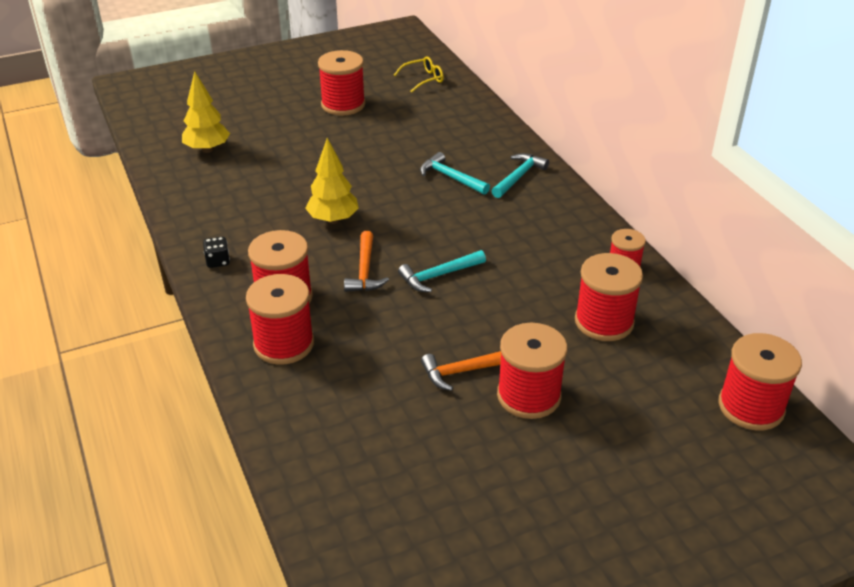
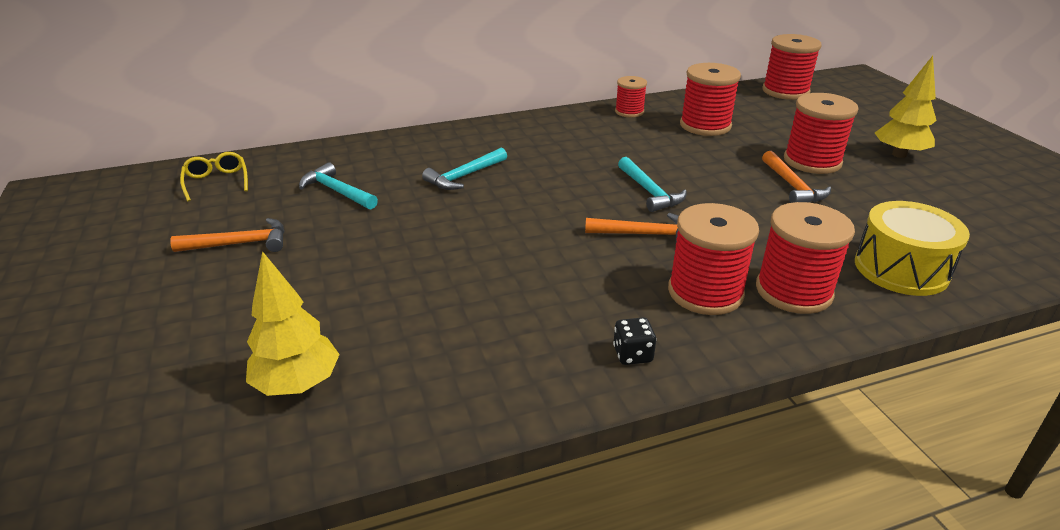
camera: 85 degrees left, 5 degrees down
(315, 417) = (901, 269): none -> yellow drum
(333, 220) = (538, 255): yellow tree -> yellow tree (899, 154)
(343, 105) = (239, 244): red spool -> orange hammer
(518, 177) = (475, 142): turquoise hammer -> turquoise hammer (337, 191)

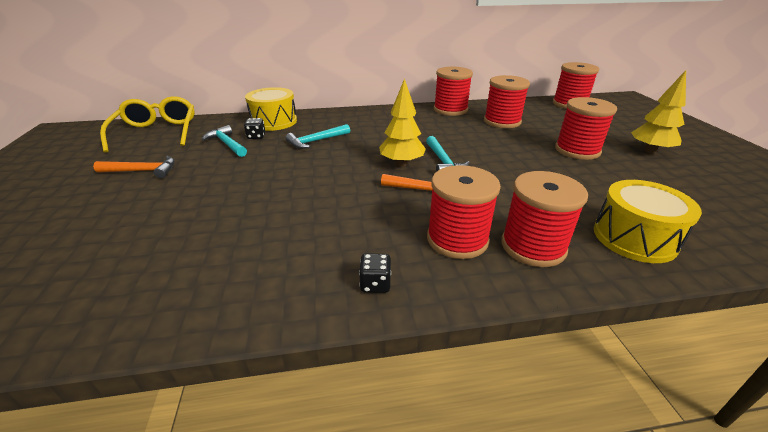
camera: 10 degrees right, 0 degrees up
(217, 182) = (157, 132): yellow glasses -> yellow glasses, size x1.88
(298, 384) = (107, 275): yellow tree -> yellow tree (401, 163)
(373, 176) = (256, 136): none -> black dice
(385, 150) = (274, 121): none -> yellow drum
(629, 112) = (450, 110): red spool -> red spool, size x1.67
(792, 186) = (556, 166): orange hammer -> none

